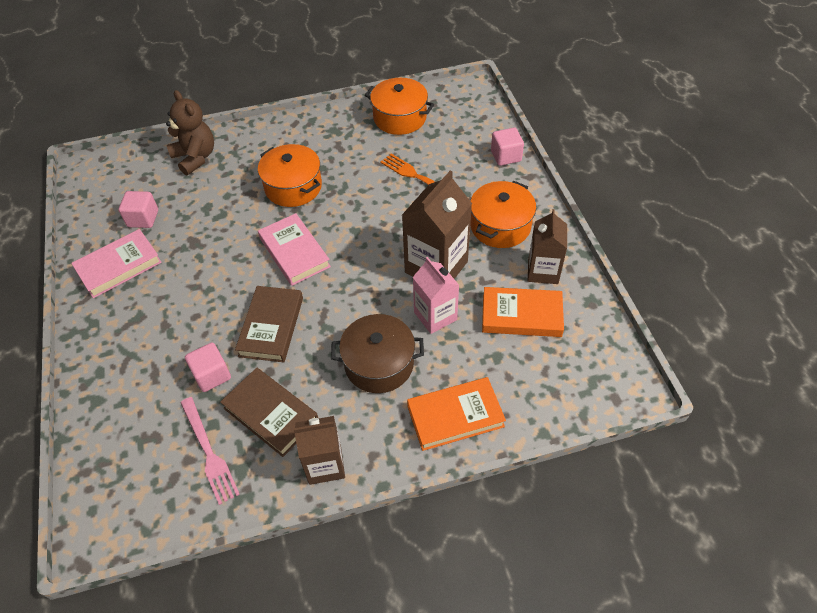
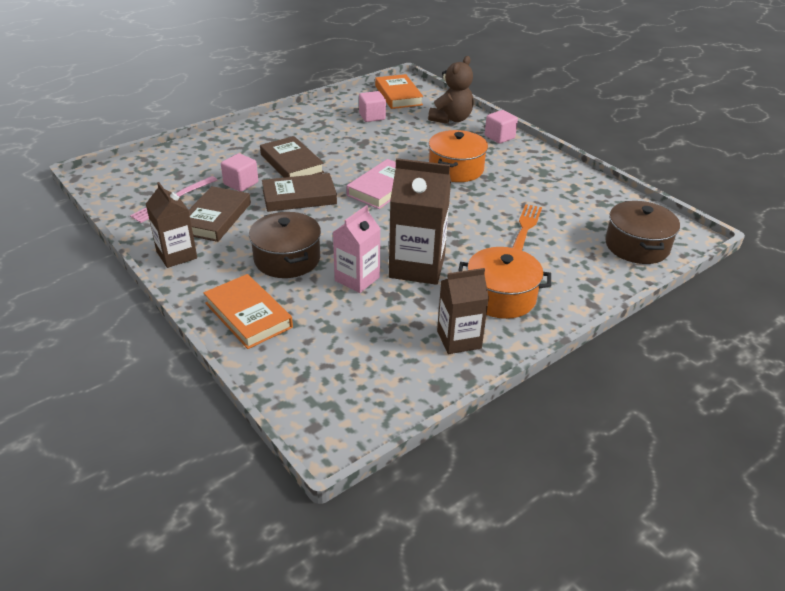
camera: 65 degrees right, 15 degrees down
(119, 266) = (321, 121): pink book -> none
(197, 317) = (291, 163): none -> brown book
(400, 118) = (596, 202): orange pot -> none
(470, 121) = (637, 246): none -> brown pot
(506, 156) = (607, 281): pink cube -> pink cube (499, 137)
(521, 315) = (389, 335): orange book -> orange book (398, 95)

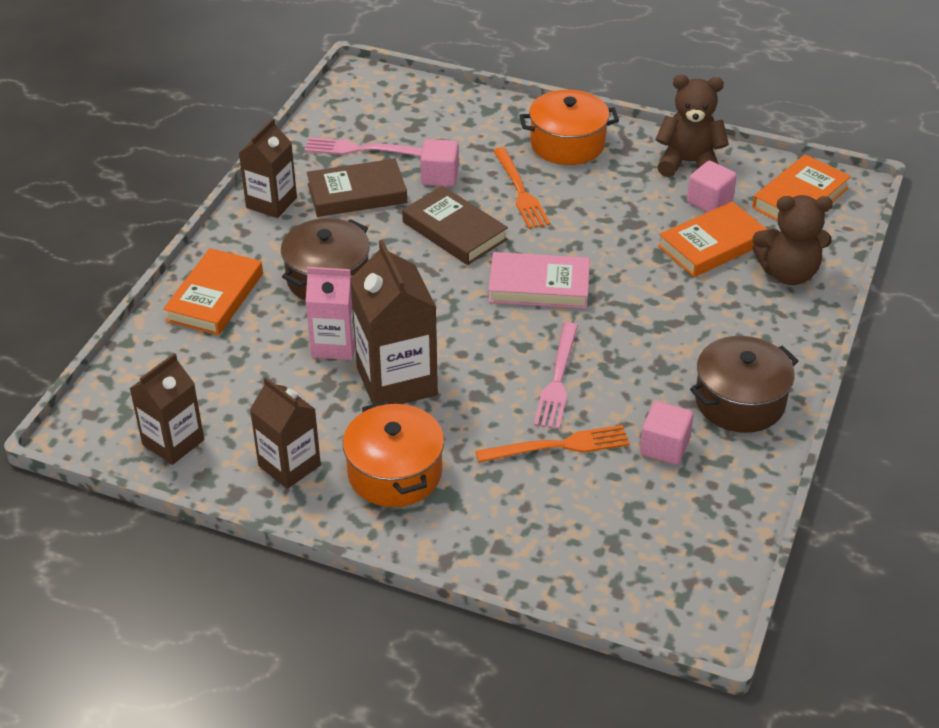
camera: 60 degrees right, 5 degrees up
(291, 163) = (520, 191): brown book -> orange fork
(333, 110) = (688, 163): none -> brown teddy bear
(387, 389) = (173, 442): none -> brown carton
(407, 129) = (712, 245): none -> orange book
(456, 169) = (651, 329): orange pot -> orange pot (567, 144)
(469, 211) = (557, 379): none -> pink fork
(499, 137) = (788, 338): pink cube -> pink cube (664, 447)
(637, 246) = (621, 570): brown pot -> brown pot (739, 401)

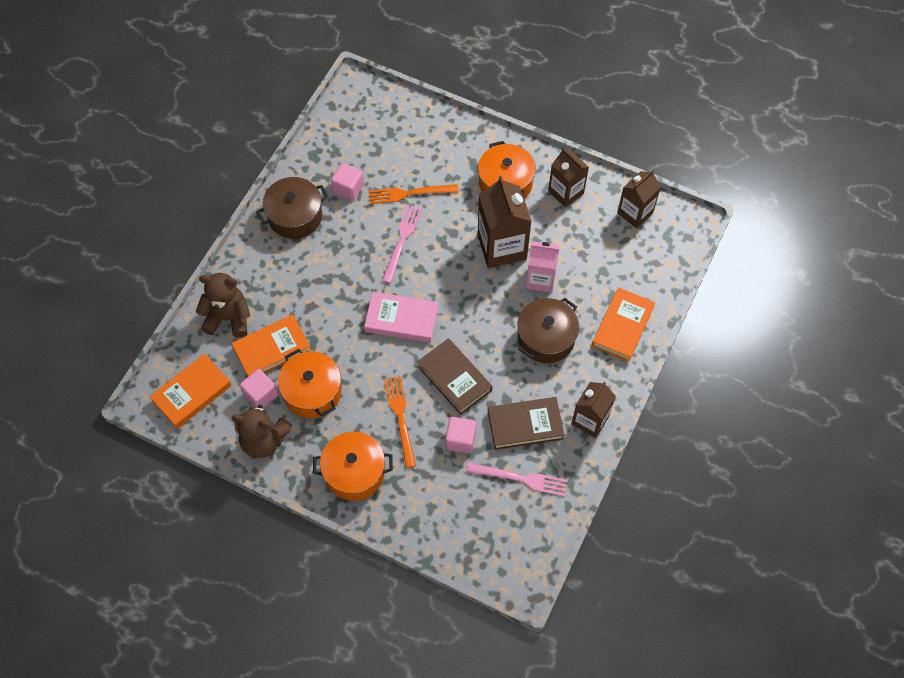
camera: 175 degrees left, 20 degrees up
(642, 208) = (312, 392): none -> orange pot

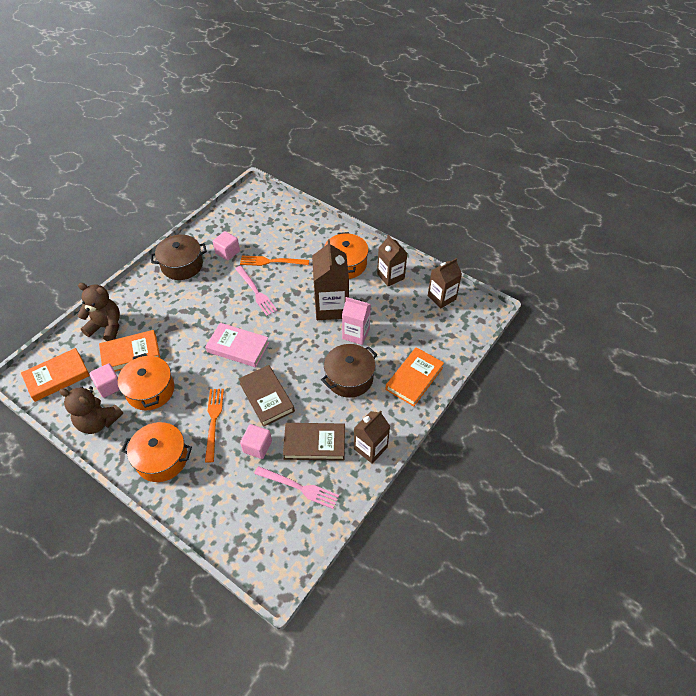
camera: 10 degrees right, 10 degrees down
(402, 240) = (256, 292): pink fork -> pink fork turned 120 degrees clockwise

